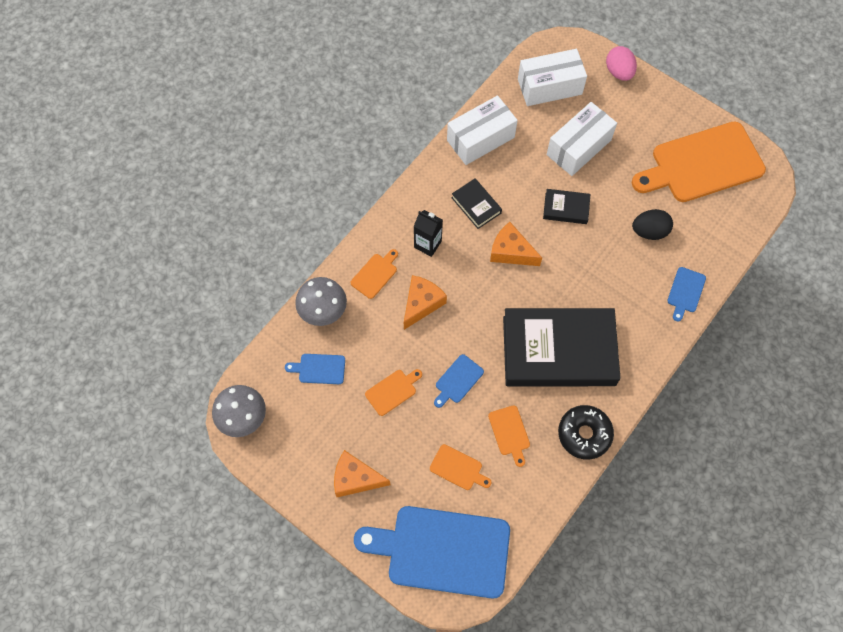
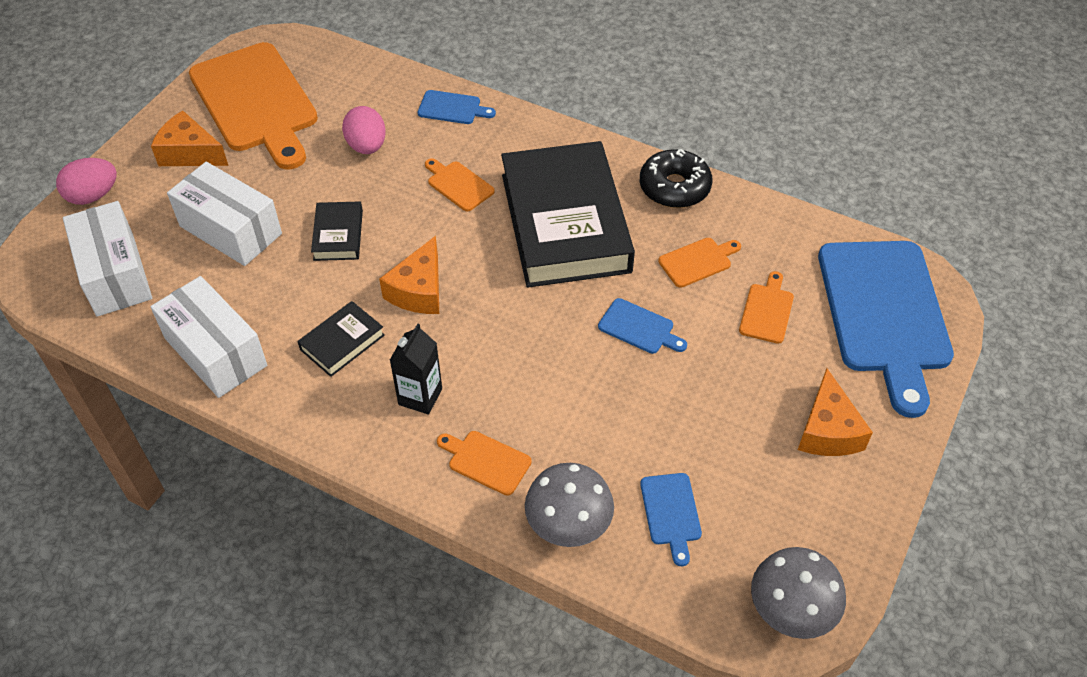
camera: 100 degrees left, 15 degrees down
(392, 391) = (678, 405): orange cutting board -> orange cutting board (458, 185)
(421, 304) = (526, 389): orange cheese -> orange cheese (190, 153)
(649, 231) = (367, 146): black egg -> pink egg

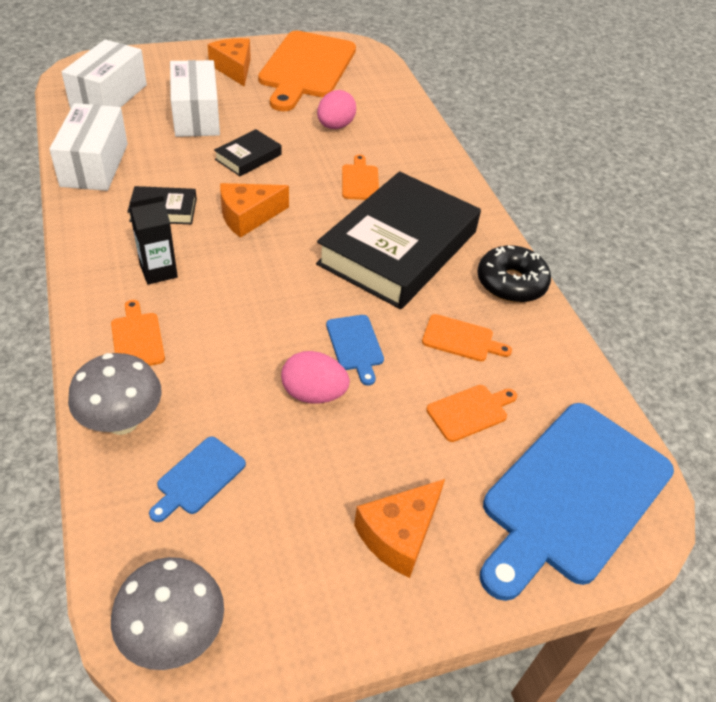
camera: 40 degrees right, 5 degrees down
(93, 196) = (157, 57): pink egg -> pink egg (313, 394)
(452, 108) = (419, 140): blue cutting board -> none

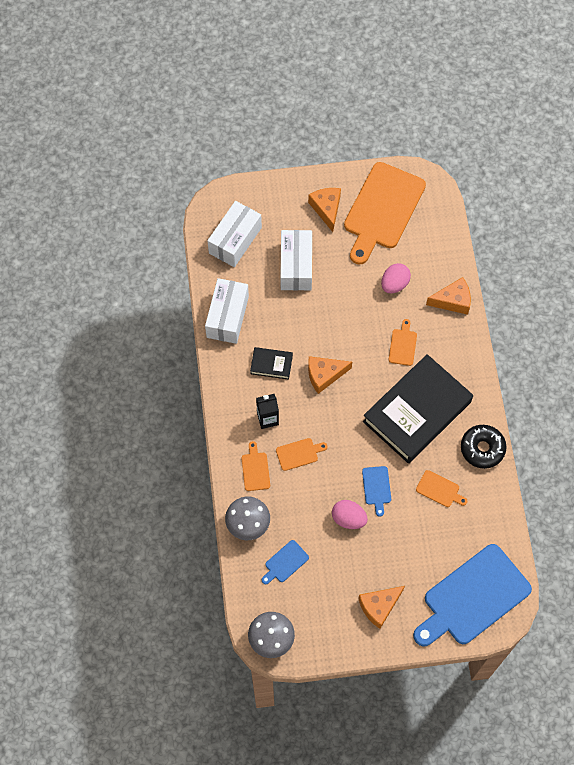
camera: 15 degrees right, 20 degrees up
(248, 157) = (329, 315): black book -> none
(417, 137) = (452, 301): none -> orange cheese
(470, 411) = (432, 540): orange cutting board -> orange cutting board (299, 453)

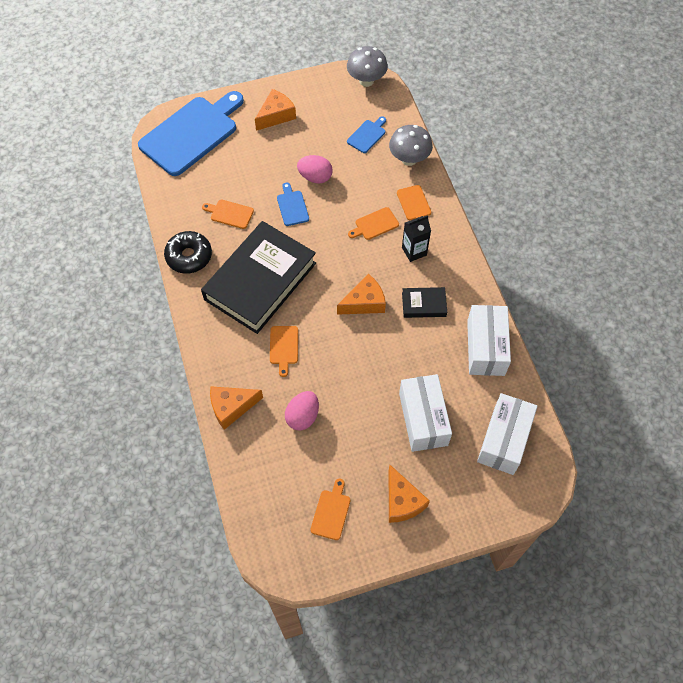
camera: 170 degrees right, 5 degrees down
(382, 210) = (331, 512): orange cutting board -> orange cutting board, size x0.42

